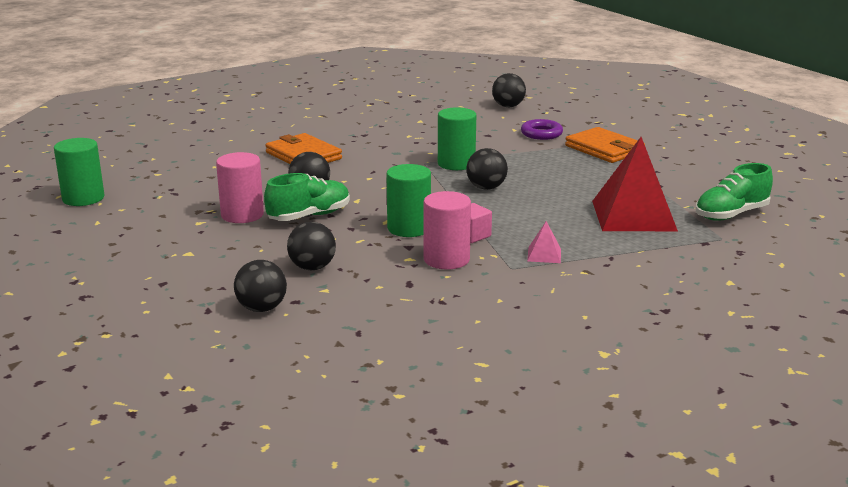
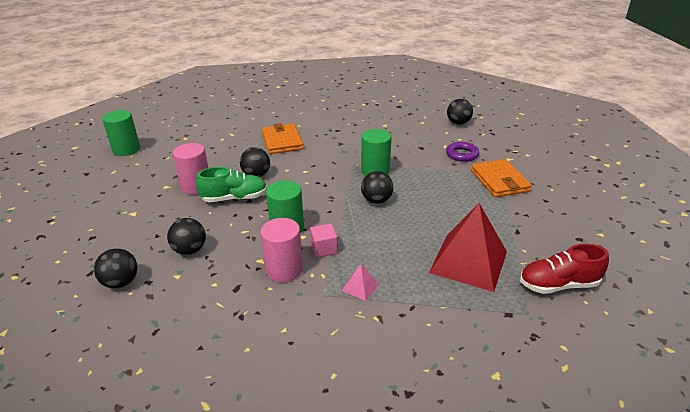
camera: 25 degrees right, 10 degrees up
(731, 214) = (558, 285): green shoe -> red shoe

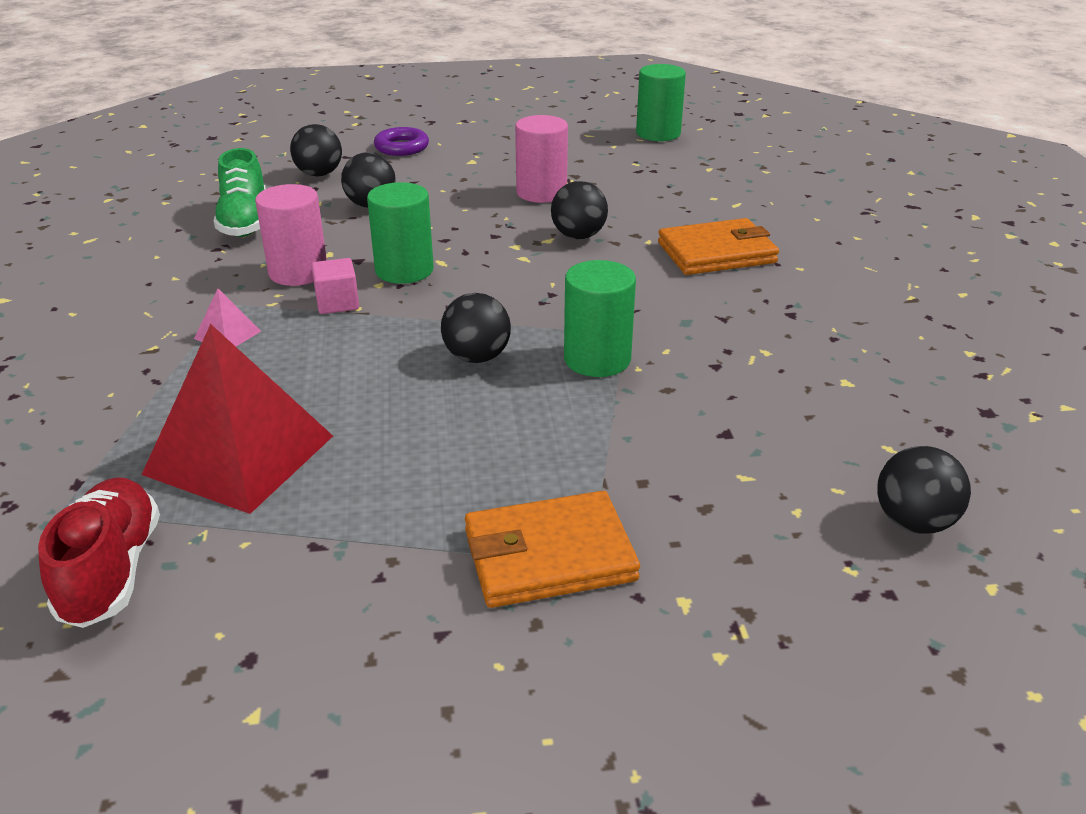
camera: 90 degrees right, 0 degrees up
(234, 198) = (502, 224): green shoe -> green shoe (245, 222)
(462, 154) = (696, 503): purple ring -> purple ring (401, 147)

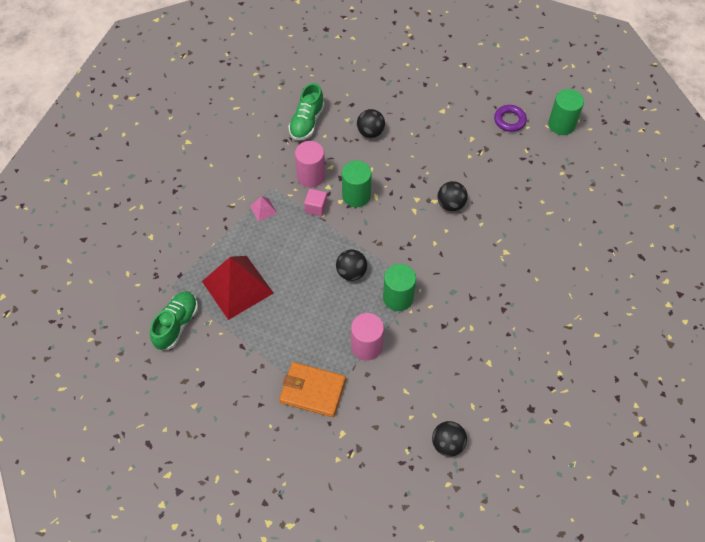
camera: 30 degrees right, 25 degrees up
(111, 571) = (176, 324): red shoe -> green shoe
(319, 174) = (360, 91): black ball -> none
(401, 147) = (415, 80): purple ring -> purple ring (509, 120)
(541, 193) = (458, 157): pink cylinder -> pink cylinder (366, 346)
(717, 253) = (506, 249): orange wallet -> none

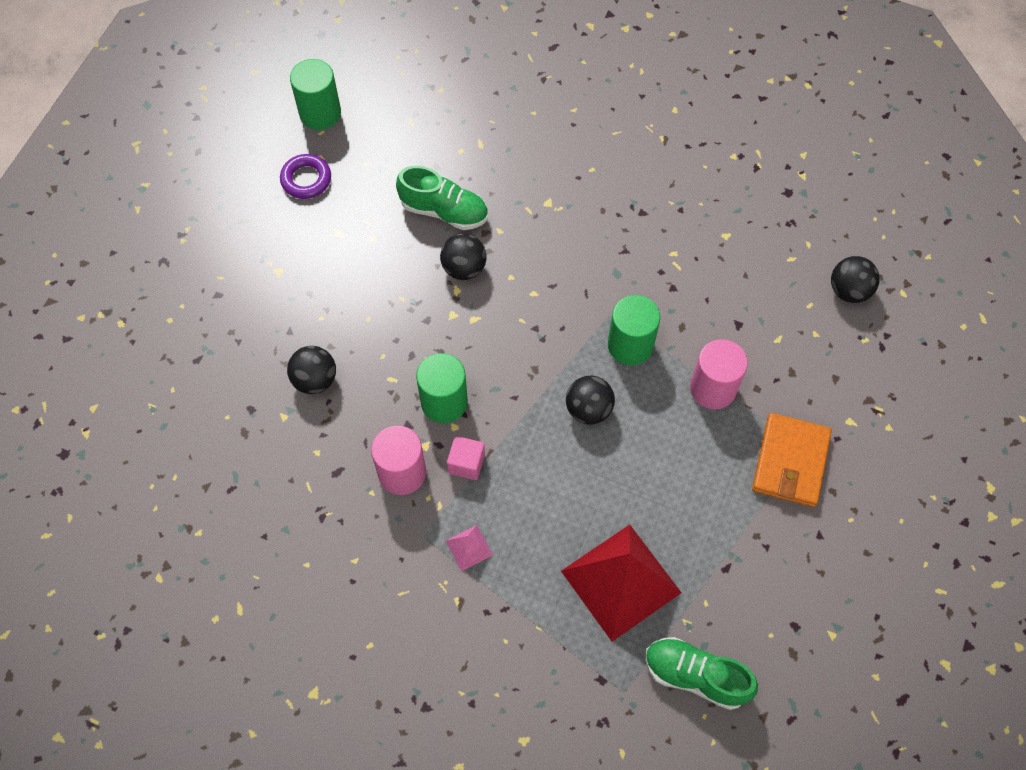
camera: 90 degrees left, 5 degrees up
(307, 122) = (285, 482): green shoe -> green shoe (444, 211)

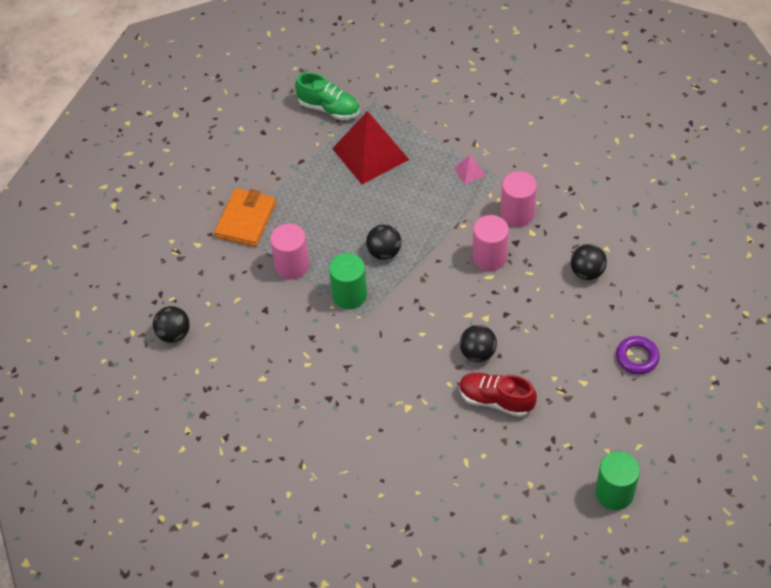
camera: 175 degrees left, 10 degrees down
(306, 179) = (617, 429): purple ring -> purple ring (637, 357)
(444, 211) = (495, 400): green shoe -> red shoe
(444, 402) = (489, 257): green cylinder -> pink cylinder
(466, 463) = (472, 219): pink cube -> none

